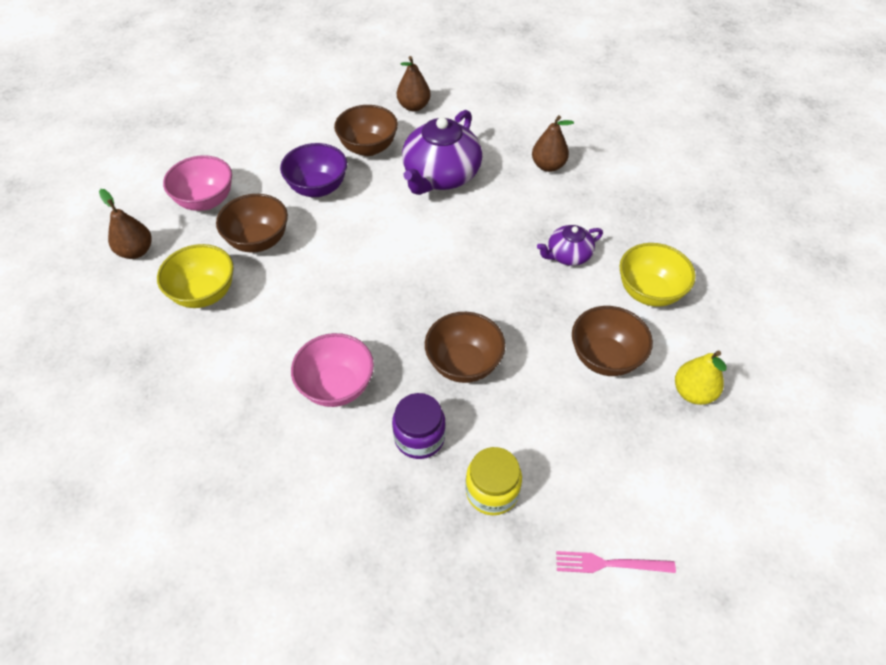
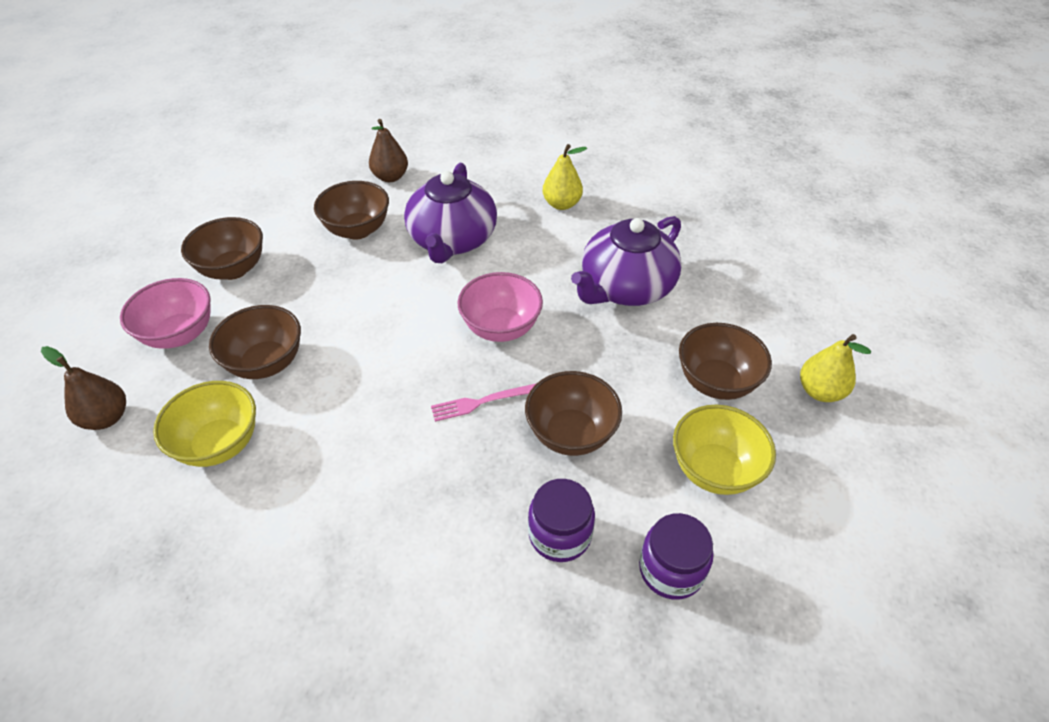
camera: 20 degrees left, 5 degrees down
(262, 157) = (233, 269): none -> brown bowl
(318, 188) = (316, 286): purple bowl -> none
(336, 386) = (435, 506): pink bowl -> pink bowl (501, 328)
(492, 491) = (671, 569): yellow jar -> purple jar
(548, 166) = (562, 204): brown pear -> yellow pear
(568, 255) = (626, 287): purple teapot -> purple teapot, size x1.88
(609, 564) = (837, 607): pink fork -> pink fork (483, 402)
(649, 292) = (725, 303): yellow bowl -> yellow bowl (714, 470)

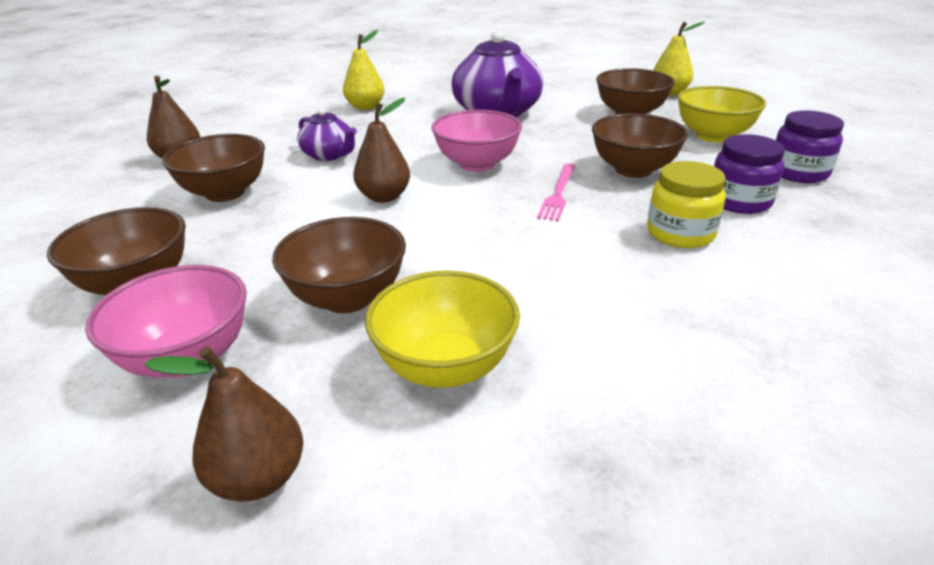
camera: 55 degrees left, 15 degrees down
(406, 307) = (384, 197): none -> brown pear
(452, 240) = (329, 155): purple teapot -> purple teapot, size x0.53
(465, 508) = (680, 233): none -> yellow jar

